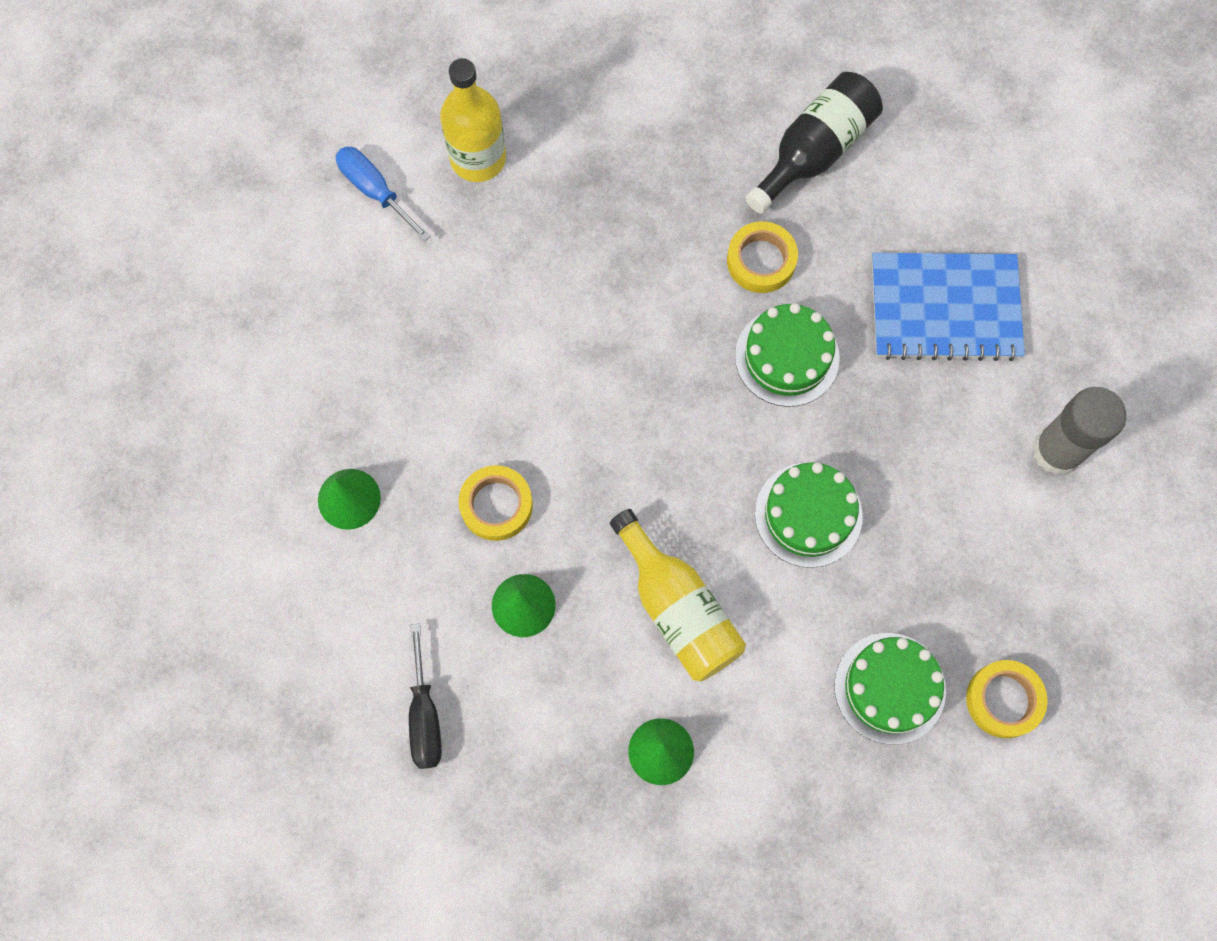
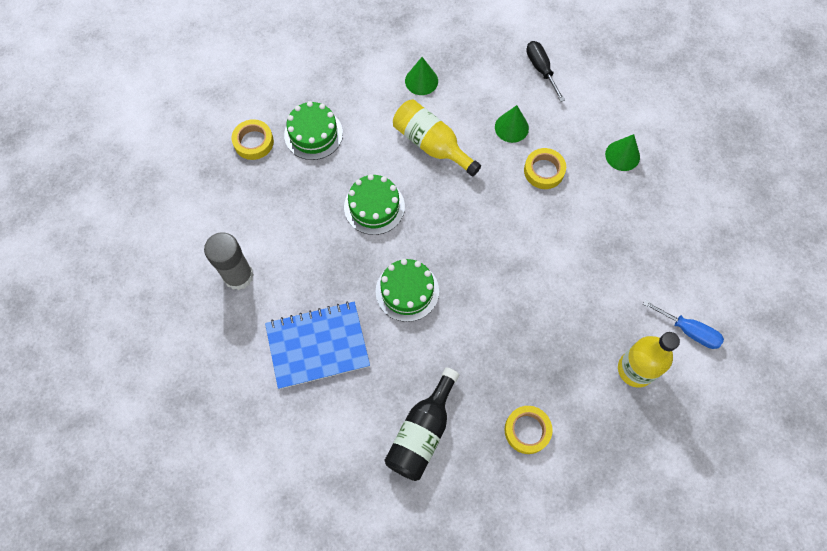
camera: 165 degrees right, 5 degrees down
(761, 261) = (437, 347): yellow tape -> yellow tape (527, 430)

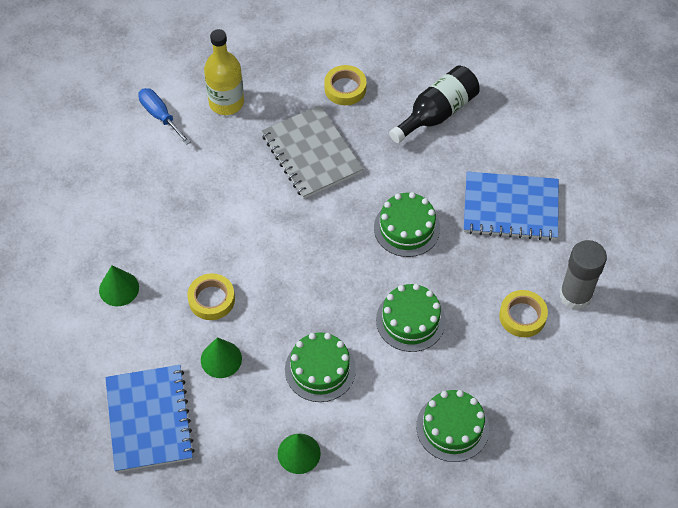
camera: 160 degrees left, 10 degrees down
(253, 142) = (526, 441): yellow tape -> yellow tape (522, 316)
(431, 144) = (320, 369): yellow bottle -> green cake
(526, 340) = (312, 153): none -> grey notebook
(541, 69) = (149, 419): black screwdriver -> blue notebook

